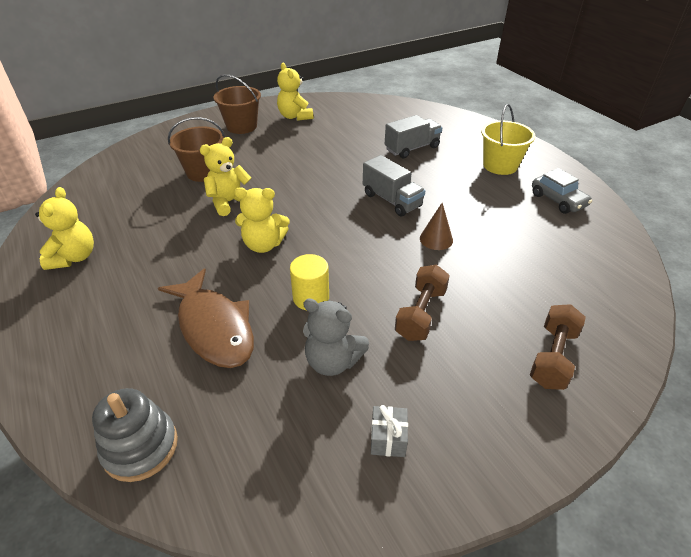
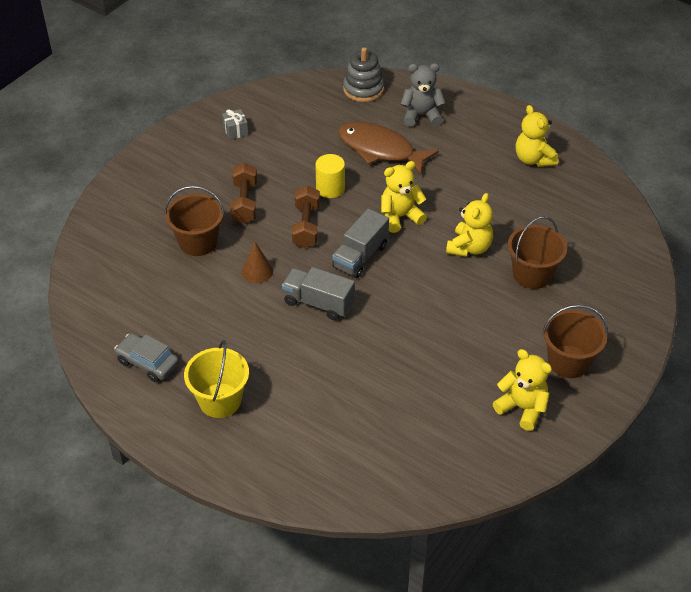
camera: 155 degrees right, 5 degrees up
(333, 361) = (289, 156): grey teddy bear -> grey teddy bear (421, 115)
(412, 148) = (335, 395): grey truck -> grey truck (360, 256)
(491, 285) = (198, 242): none -> brown bucket
(552, 357) = (145, 202): brown dumbbell -> brown dumbbell (306, 226)

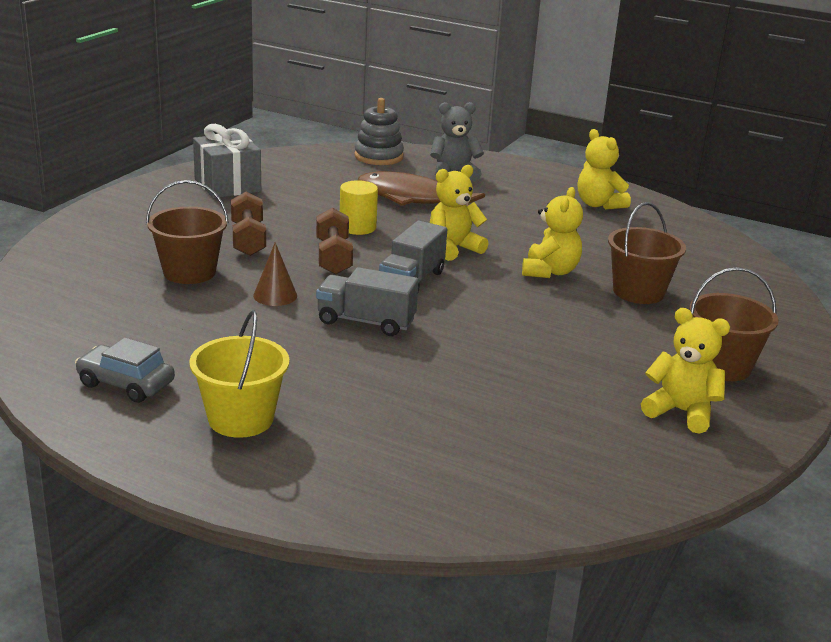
camera: 10 degrees left, 20 degrees down
(235, 131) = (227, 185): grey gift -> grey gift, size x2.02

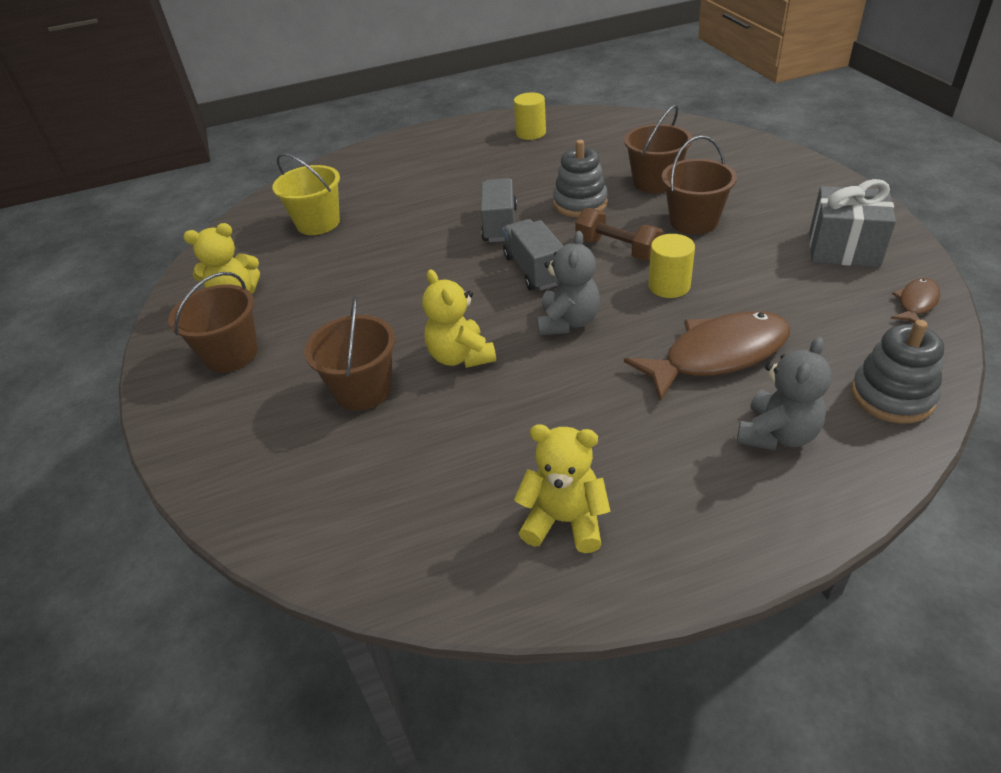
camera: 140 degrees right, 15 degrees up
(126, 384) = (531, 133): grey car -> yellow cylinder
(241, 419) = (455, 153): yellow bucket -> yellow bucket (318, 223)
(248, 239) = (693, 221): brown dumbbell -> brown bucket
(274, 160) = (916, 303): none -> brown fish
(275, 295) = (580, 203): brown cone -> grey stacking toy
(366, 322) = (500, 225): grey truck -> grey truck turned 60 degrees counterclockwise
(453, 248) = (568, 322): yellow teddy bear -> grey teddy bear

